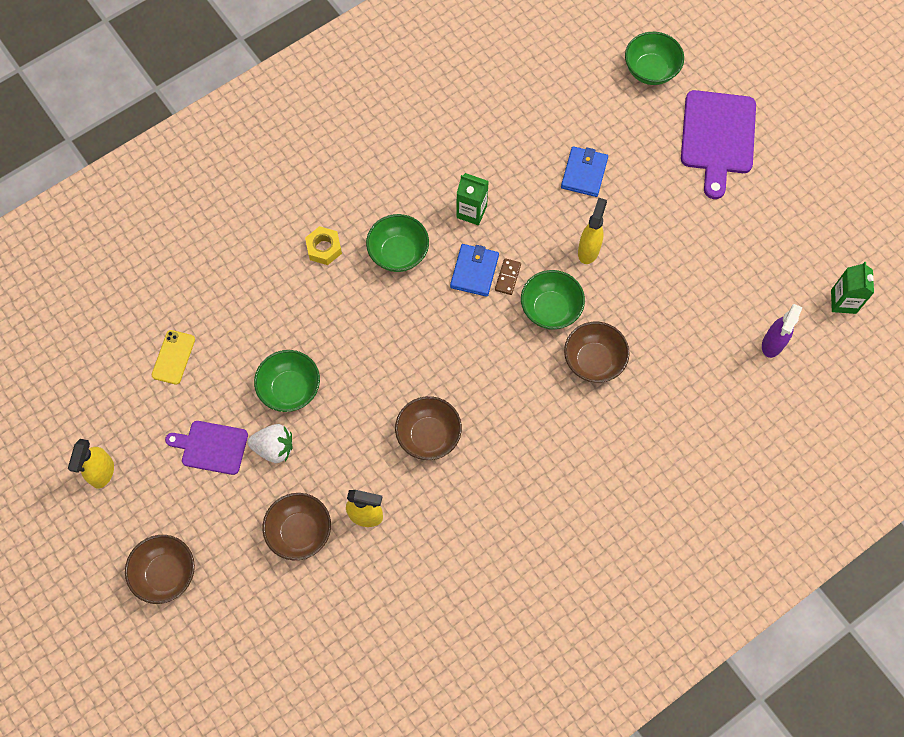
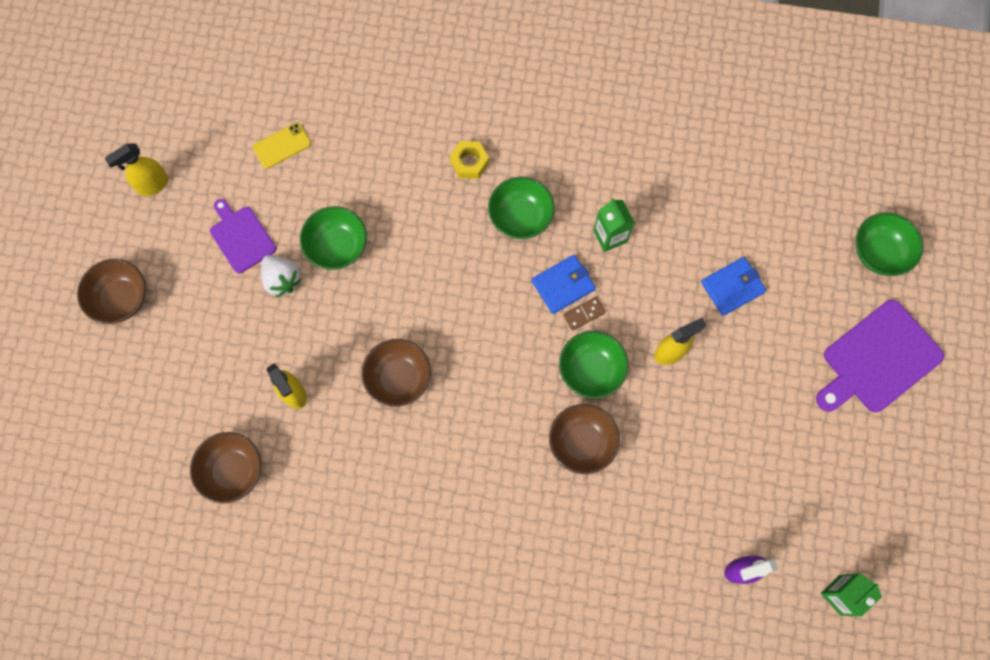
camera: 45 degrees right, 5 degrees up
(300, 532) = (237, 359): brown bowl -> brown bowl (233, 470)

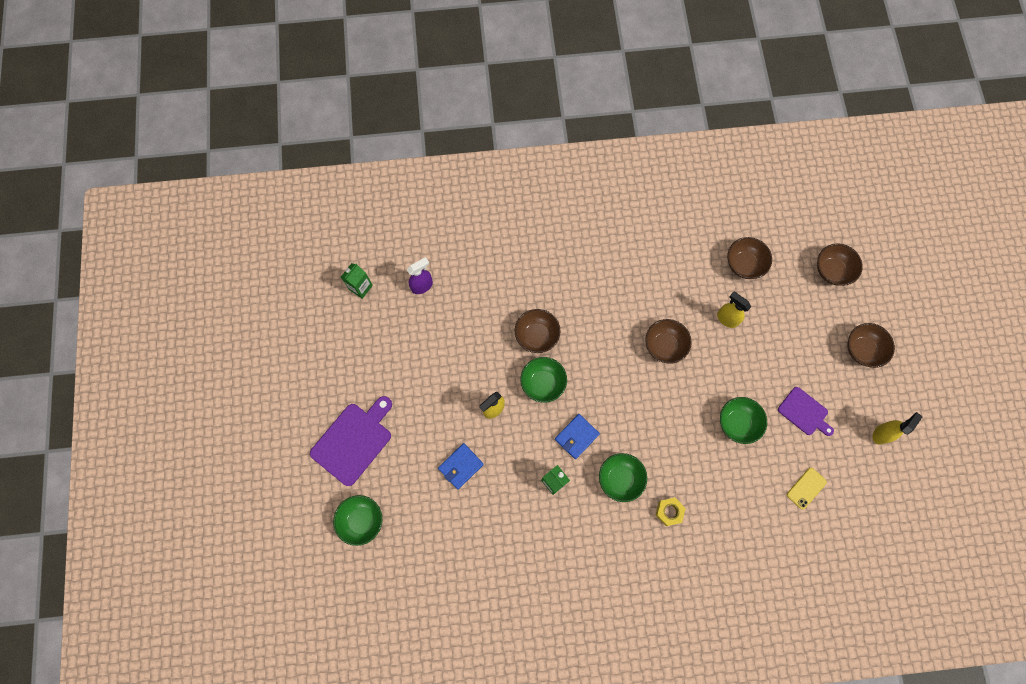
camera: 165 degrees right, 0 degrees up
(106, 425) = (832, 270): none -> brown bowl
(282, 279) = (764, 390): white strawberry -> none
(584, 314) = (557, 420): brown domino -> none

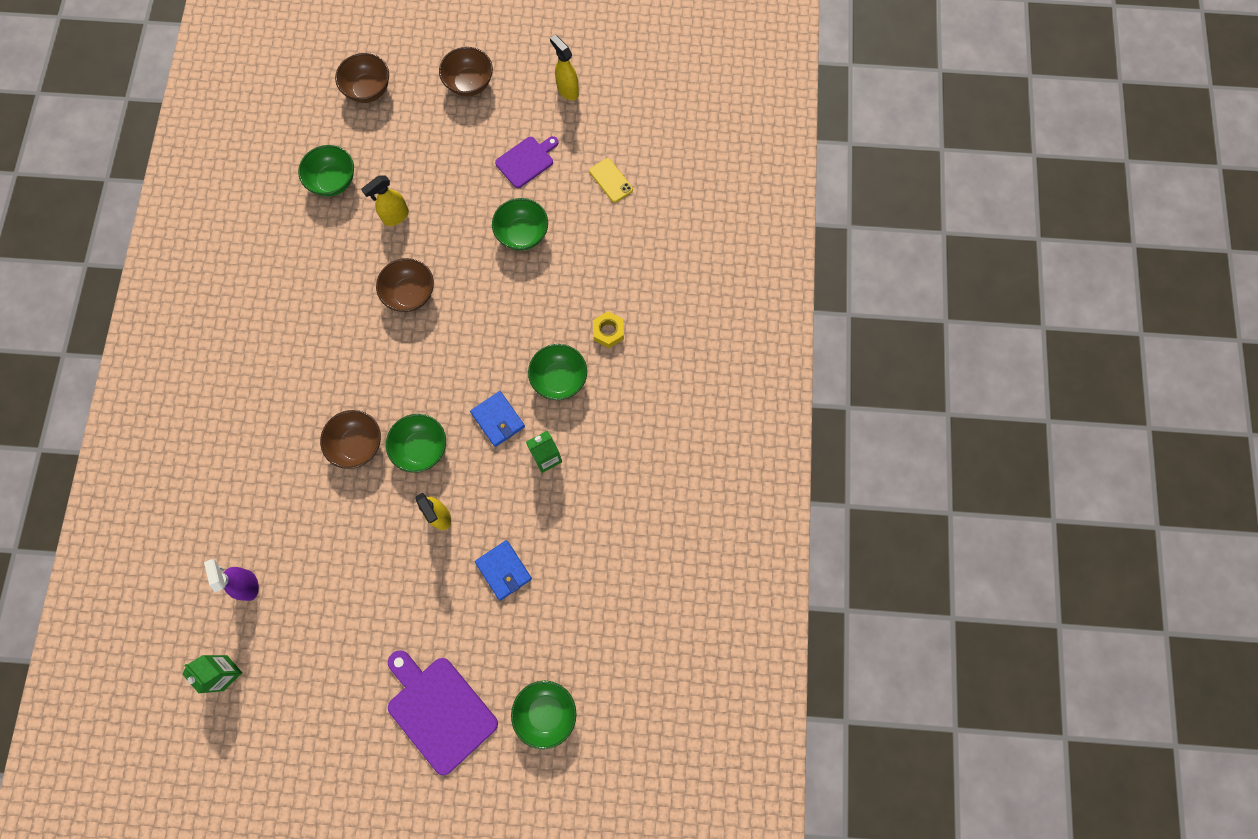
camera: 80 degrees left, 0 degrees up
(744, 264) = (333, 181): brown bowl -> green bowl

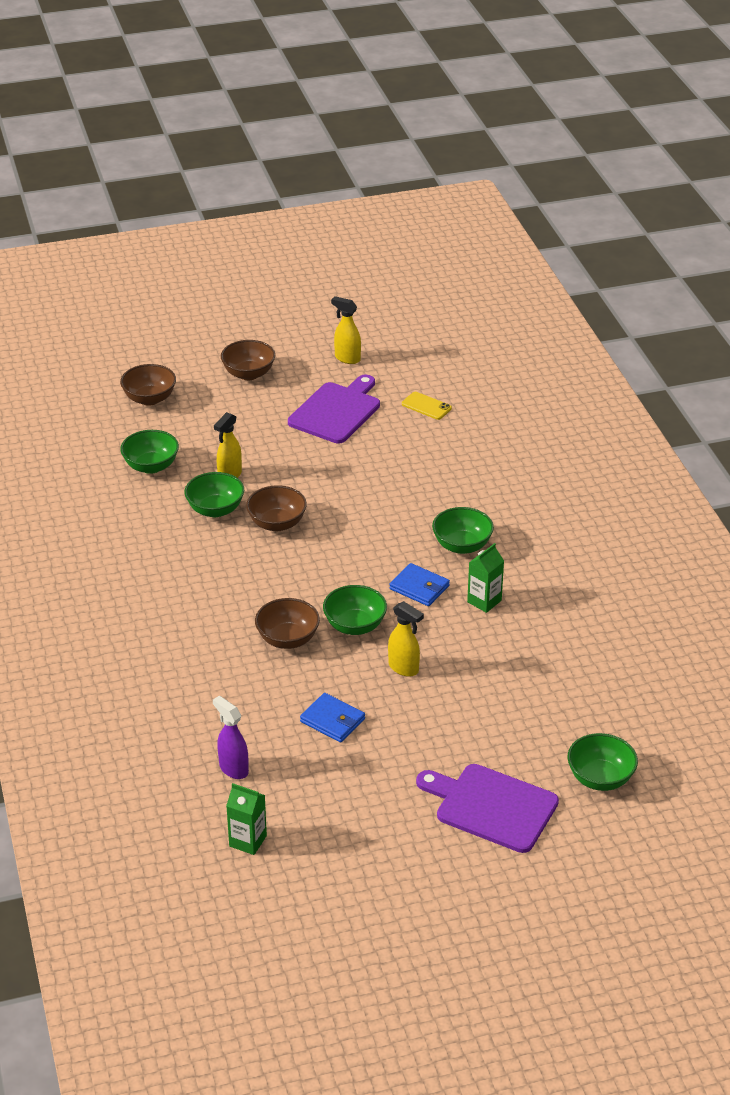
camera: 20 degrees left, 35 degrees down
(504, 570) = (492, 689): blue wallet -> blue wallet (332, 720)
(522, 234) = (363, 459): green bowl -> green bowl (215, 509)
(526, 161) = (337, 411): purple cutting board -> purple cutting board, size x1.64
(608, 332) = (489, 503): yellow nut -> none

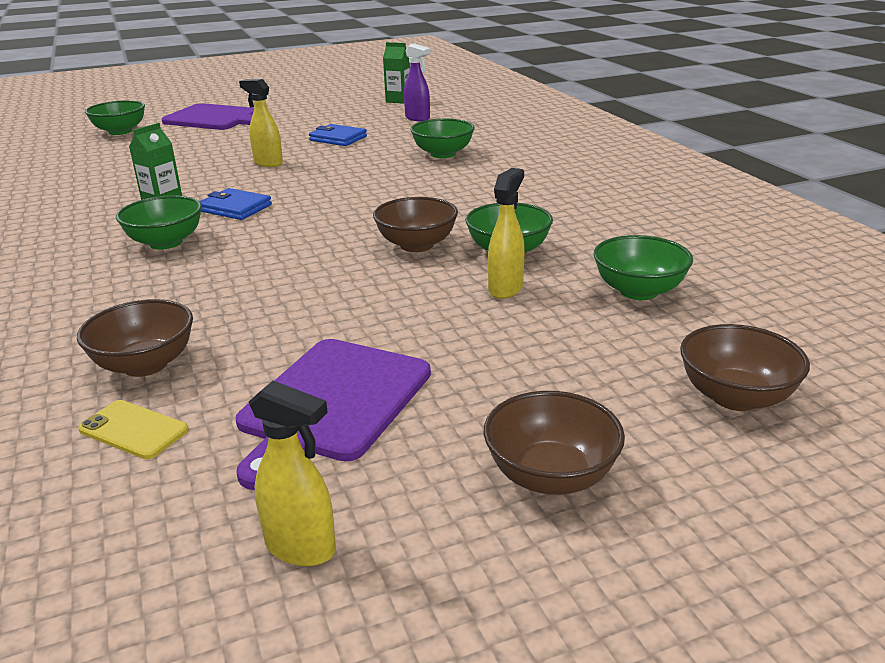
camera: 175 degrees right, 10 degrees down
(287, 639) = (385, 170): brown bowl -> brown bowl (145, 364)
(355, 626) = (314, 181): green bowl -> green bowl (443, 154)

